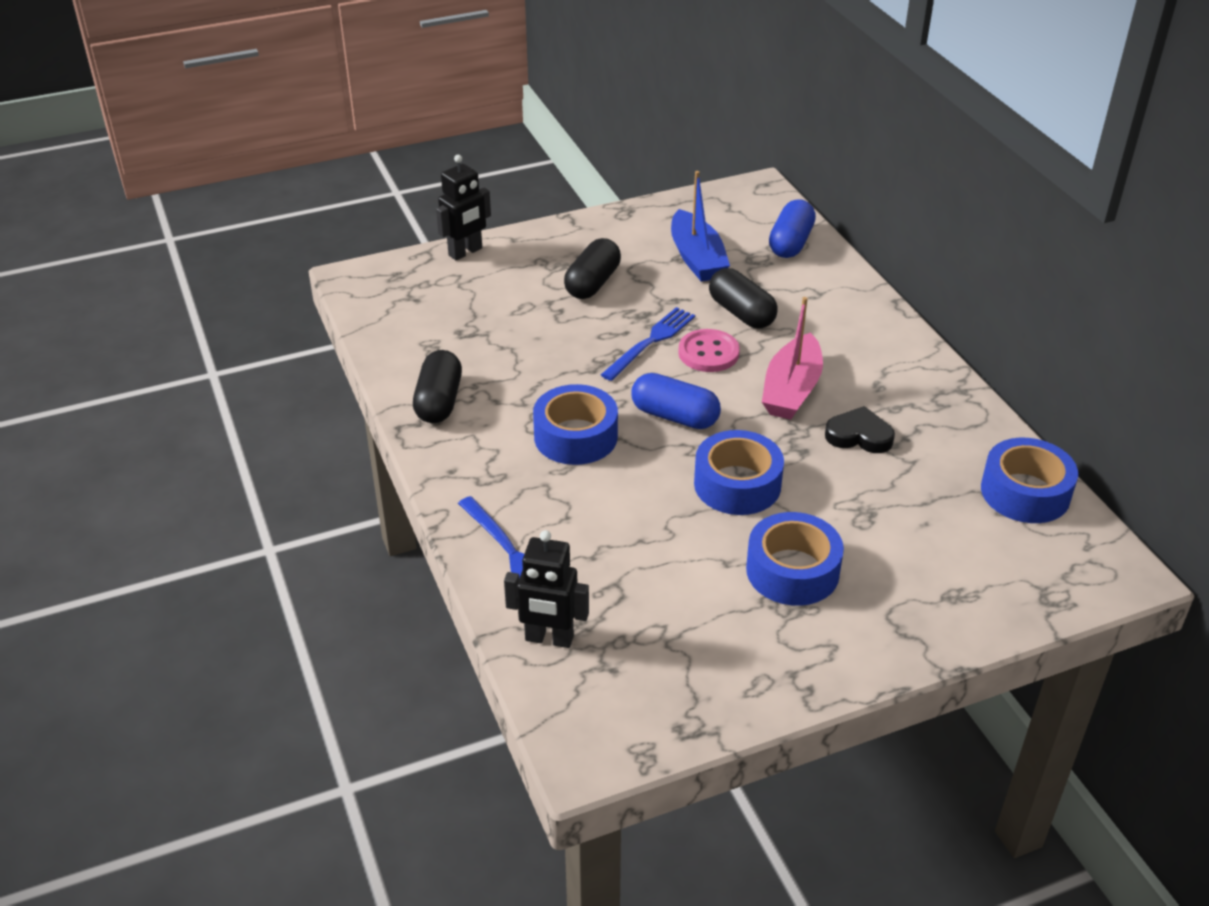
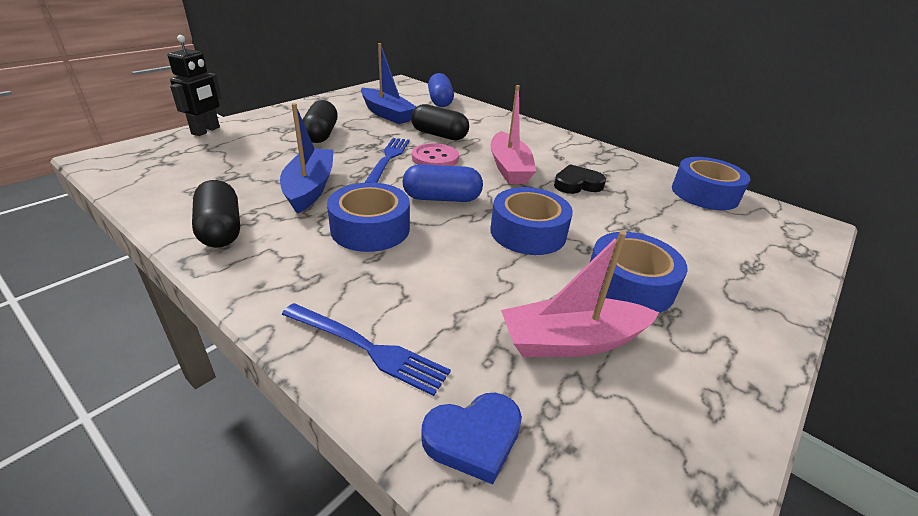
camera: 30 degrees left, 5 degrees down
(541, 368) = (310, 188): none -> blue boat
(549, 639) = (473, 438): black robot -> blue heart
(683, 601) = (572, 341): none -> pink boat

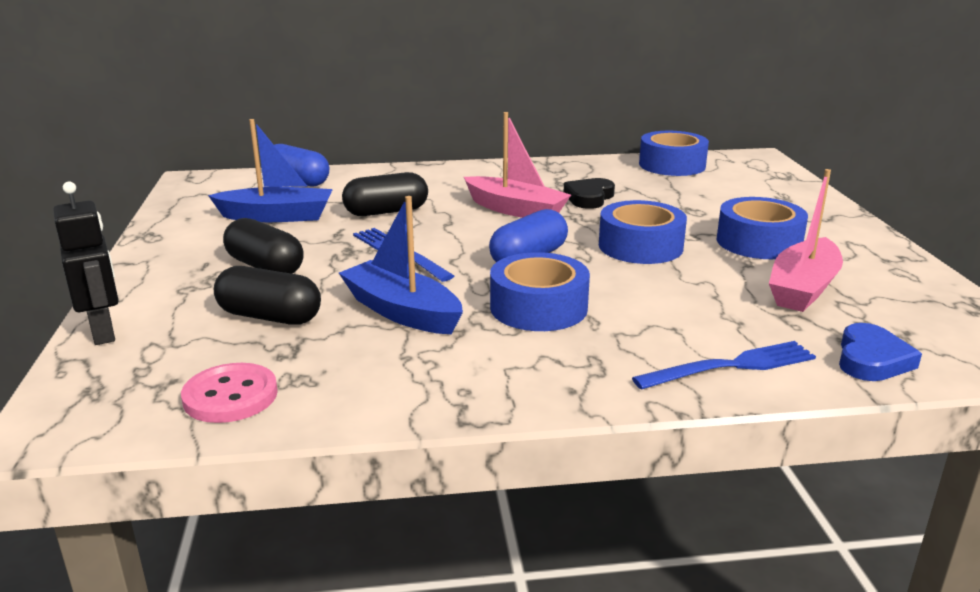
camera: 45 degrees left, 10 degrees down
(221, 229) = (424, 385): black capsule -> black capsule (269, 317)
(435, 158) = (437, 232): pink button -> pink button (230, 396)

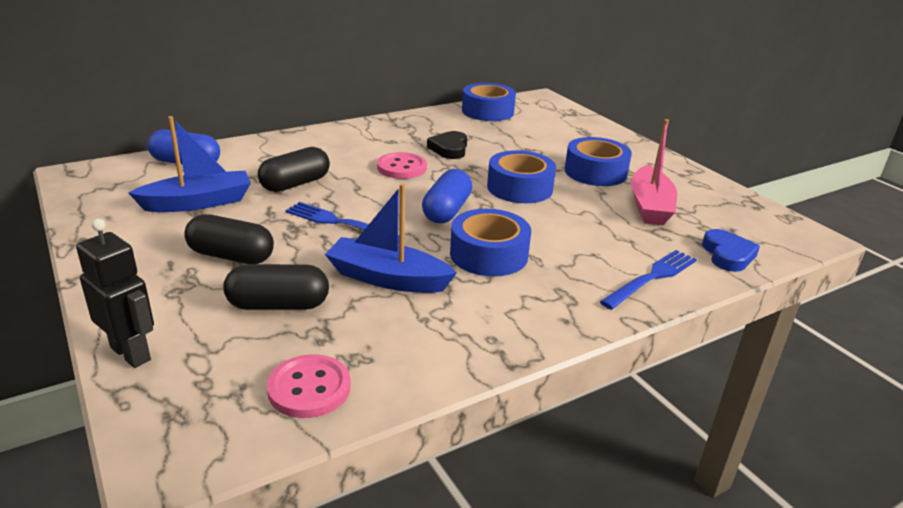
camera: 25 degrees left, 5 degrees up
(515, 210) = (402, 168): pink boat -> pink button

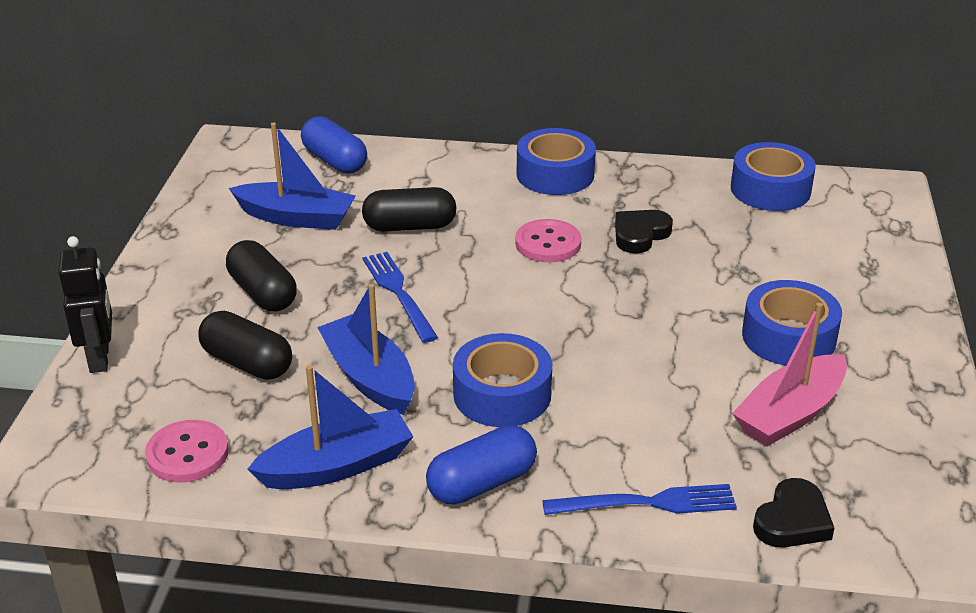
camera: 40 degrees right, 5 degrees up
(440, 342) = (336, 466): none -> blue boat
(446, 211) = (526, 321): blue capsule -> blue capsule (482, 483)
(519, 188) = (653, 323): blue tape -> blue tape (555, 174)
(727, 255) = (792, 520): blue heart -> black heart

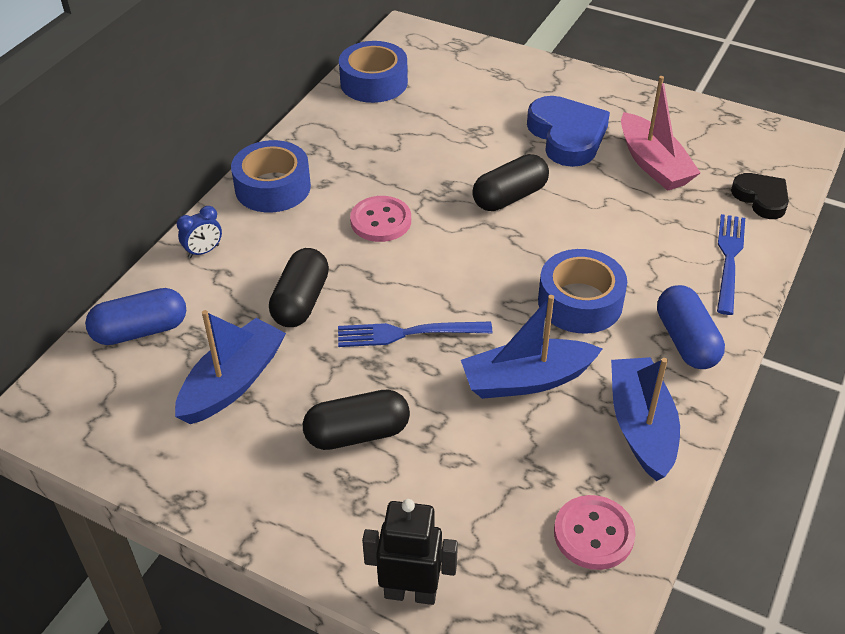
camera: 70 degrees left, 10 degrees up
(247, 363) = (470, 465): black capsule -> black capsule (510, 197)
(445, 163) = (203, 251): none -> blue clock
(640, 234) = (397, 166): black heart -> none
(788, 337) = (567, 136): blue tape -> blue heart

